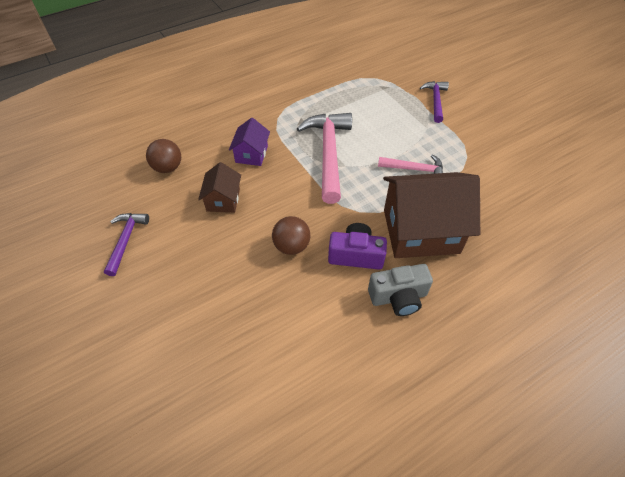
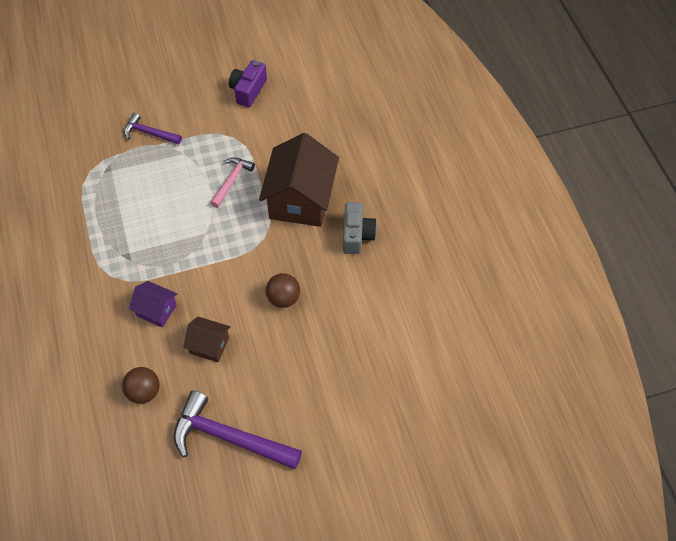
camera: 75 degrees left, 5 degrees up
(126, 240) = (229, 437): purple hammer -> purple hammer, size x1.80
(328, 154) = (184, 243): pink hammer -> none
(356, 255) = (308, 253): purple camera -> purple camera (248, 90)

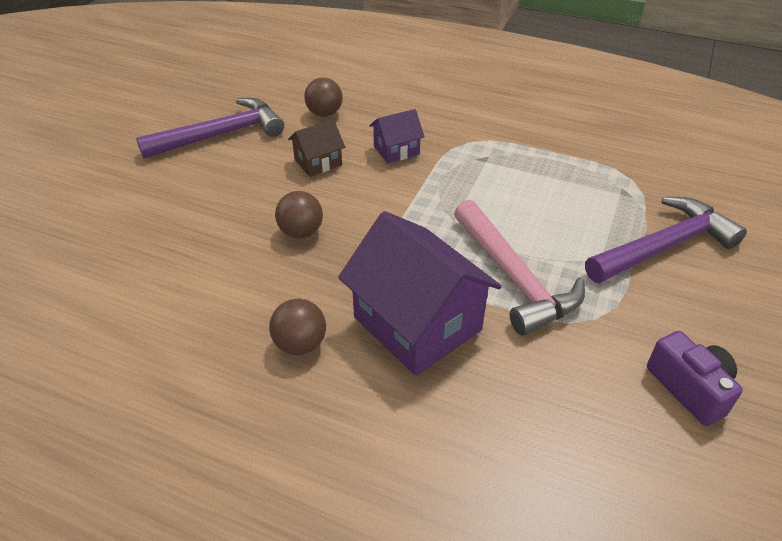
camera: 130 degrees right, 15 degrees down
(149, 133) = (664, 246): purple hammer -> purple hammer, size x1.80
(231, 181) = (514, 277): pink hammer -> pink hammer, size x1.80
(300, 199) = (417, 324): brown house -> purple house
(357, 235) = (300, 344): grey camera -> brown ball

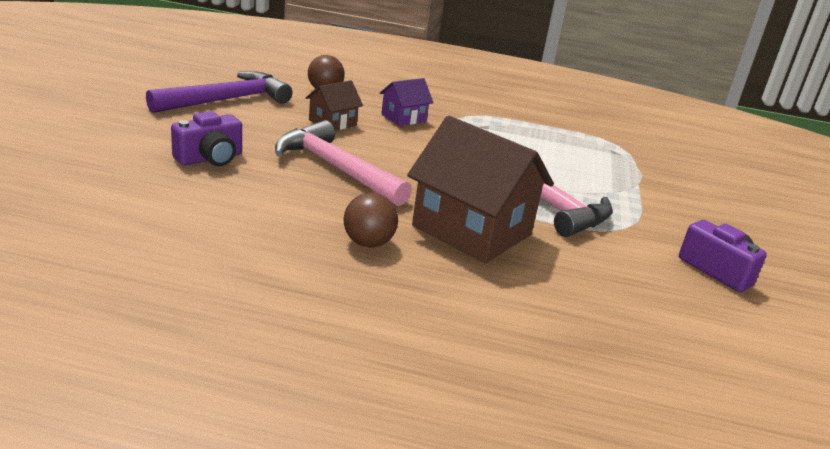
camera: 15 degrees left, 15 degrees down
(180, 222) = (210, 158): none -> purple camera
(301, 232) = (336, 168): brown ball -> pink hammer
(417, 324) = (472, 230): purple house -> brown house
(664, 246) = (660, 185): purple hammer -> none

